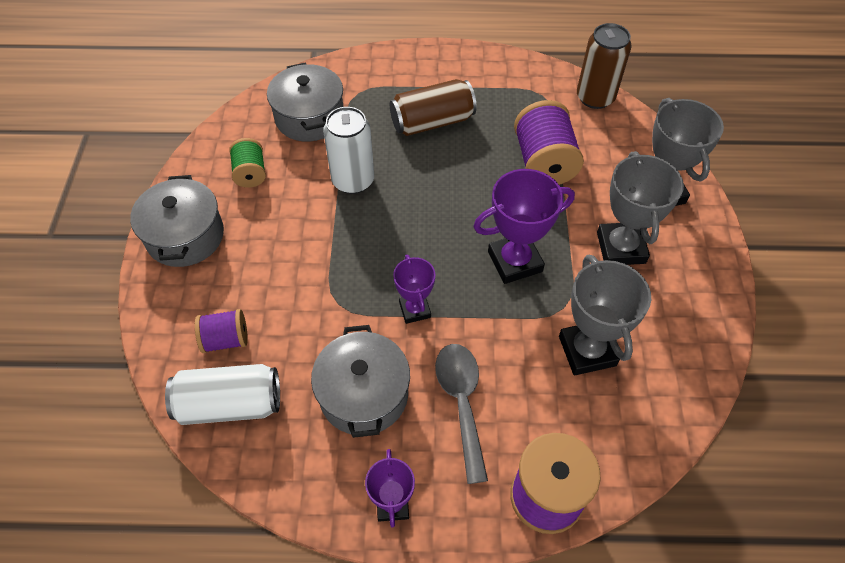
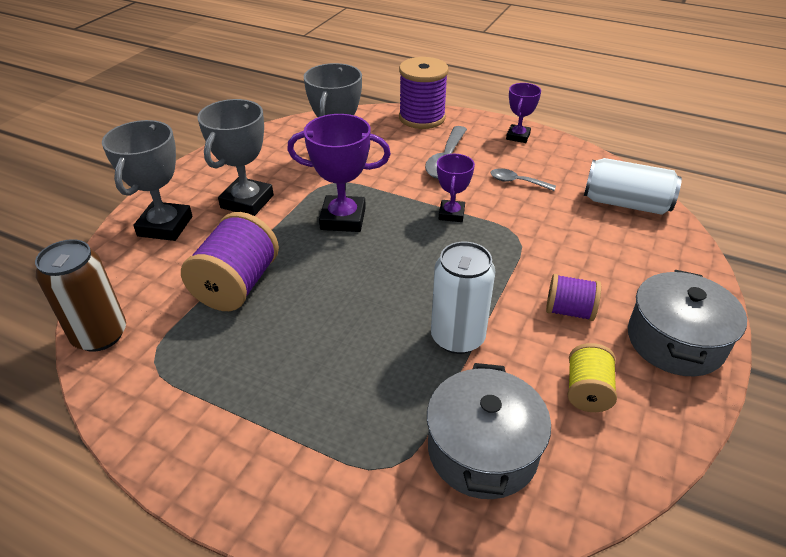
camera: 155 degrees left, 15 degrees down
(226, 339) = (628, 241): purple spool -> purple spool (569, 311)
(250, 173) = (587, 391): green spool -> yellow spool
(363, 394) = (517, 182): grey pot -> grey spoon
(432, 122) = (318, 377): brown can -> none

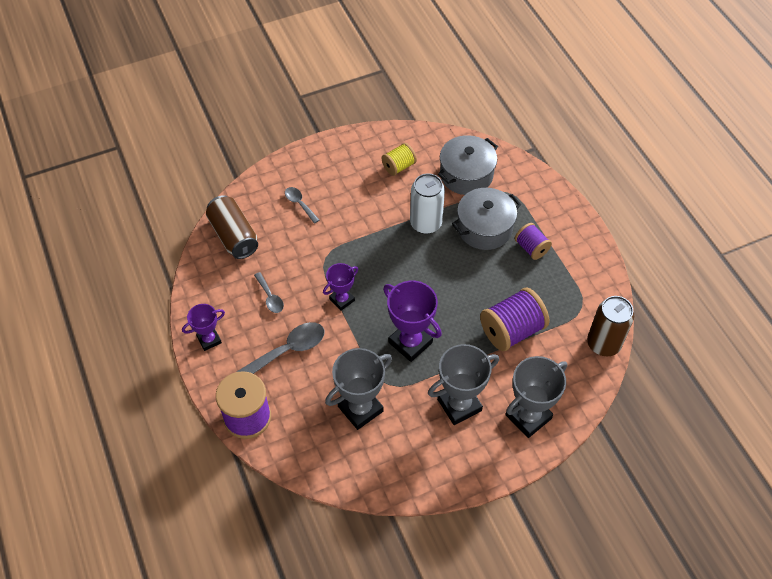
camera: 140 degrees left, 15 degrees up
(569, 311) = (358, 201): purple spool -> purple spool (531, 248)
(620, 267) = (300, 204): none -> grey spoon
(625, 203) = (234, 236): white can -> brown can
(675, 341) = (332, 158): grey pot -> grey pot (484, 228)

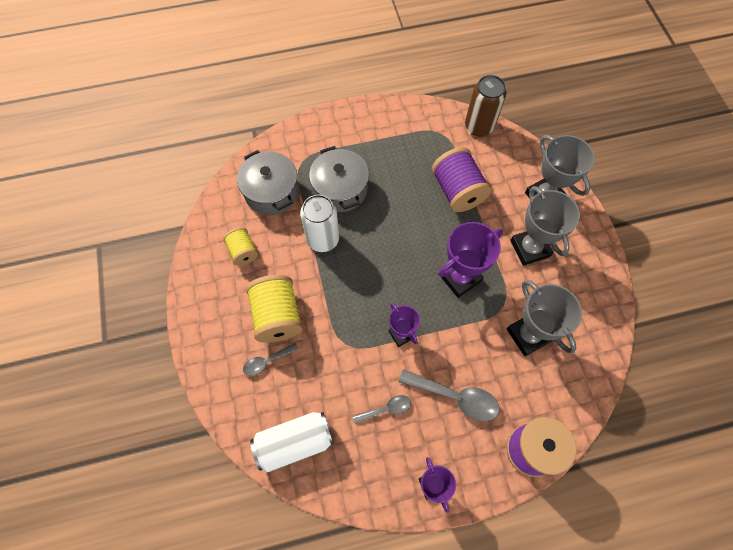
camera: 80 degrees left, 10 degrees up
(234, 236) = (294, 443): brown can -> white can
(288, 350) = (455, 397): grey spoon -> grey spoon turned 135 degrees clockwise
(342, 203) = (277, 316): none -> yellow spool
(531, 248) = (371, 156): purple spool -> none

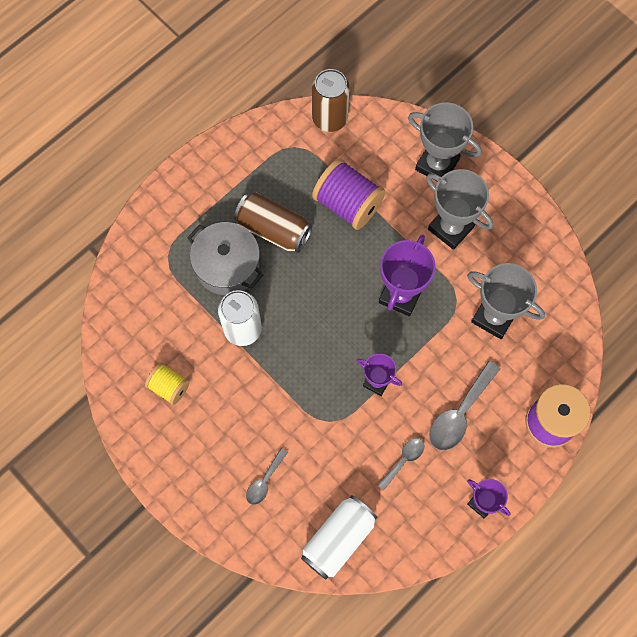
camera: 30 degrees left, 5 degrees up
(271, 192) = (157, 307): grey pot -> none
(277, 316) = (246, 432): yellow spool -> none
(390, 181) = (273, 229): none -> brown can
(455, 397) = (459, 413): grey spoon -> grey spoon turned 135 degrees clockwise

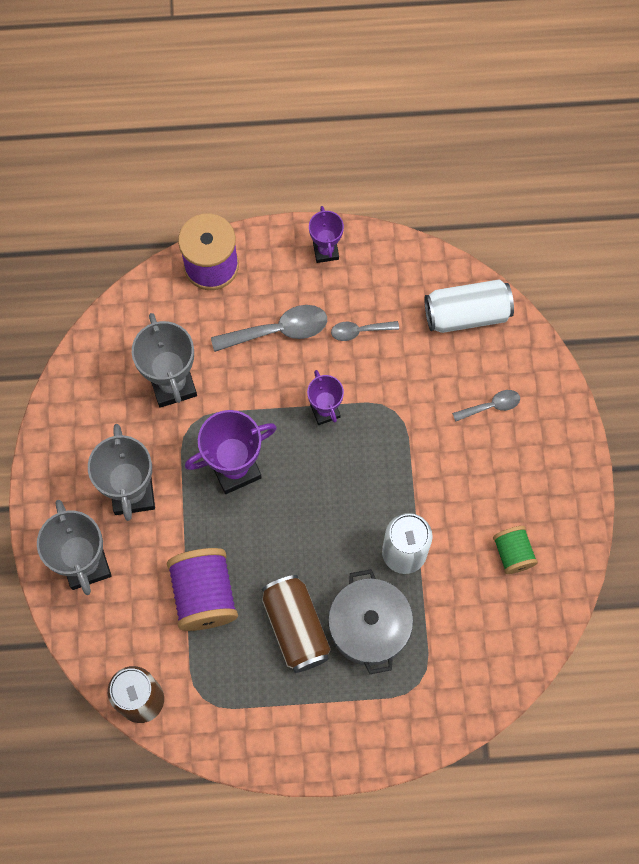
camera: 140 degrees left, 0 degrees up
(169, 387) = (513, 553): yellow spool -> green spool

